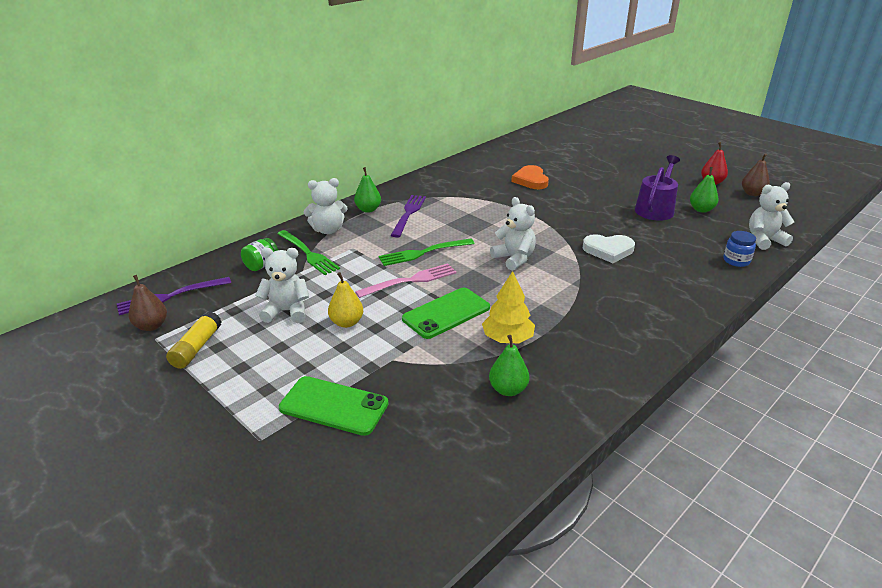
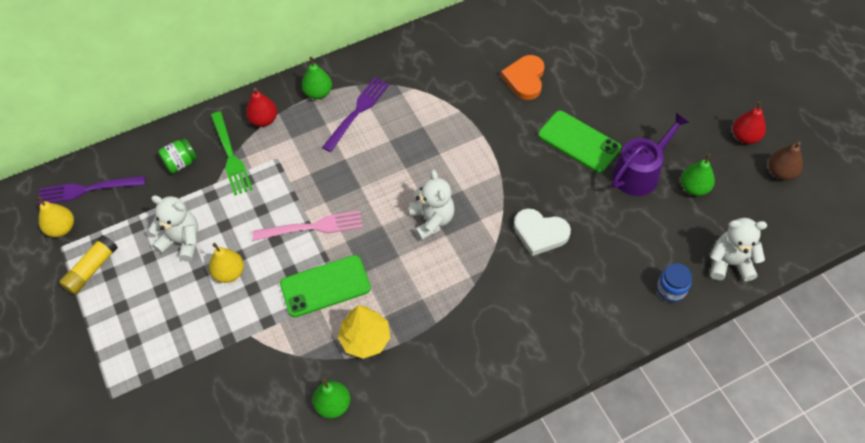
camera: 20 degrees right, 25 degrees up
(151, 326) = (62, 228): brown pear -> yellow pear
(328, 230) = (264, 120): white teddy bear -> red pear
(334, 406) = (180, 378): green phone -> green phone (579, 142)
(423, 253) = (344, 185): green fork -> none

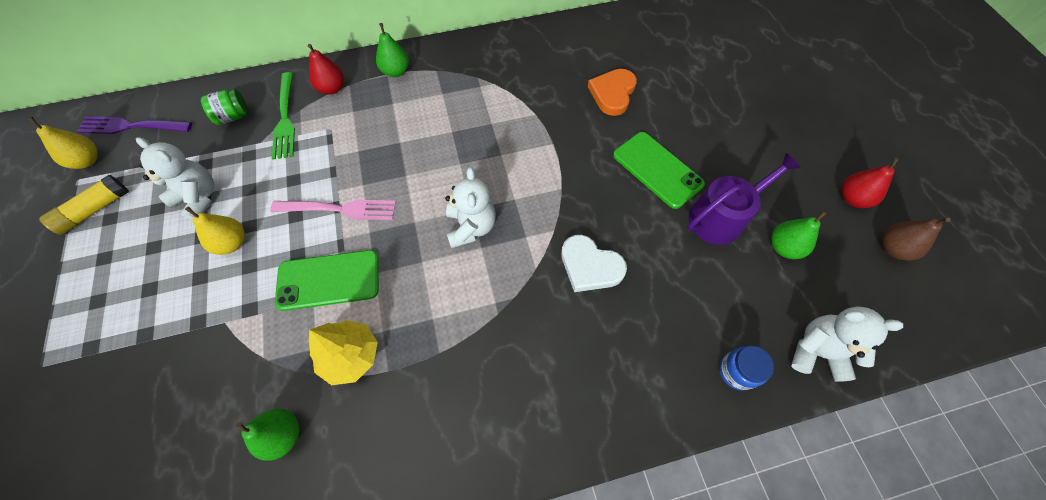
camera: 10 degrees right, 5 degrees up
(357, 112) = (429, 97): purple fork -> none

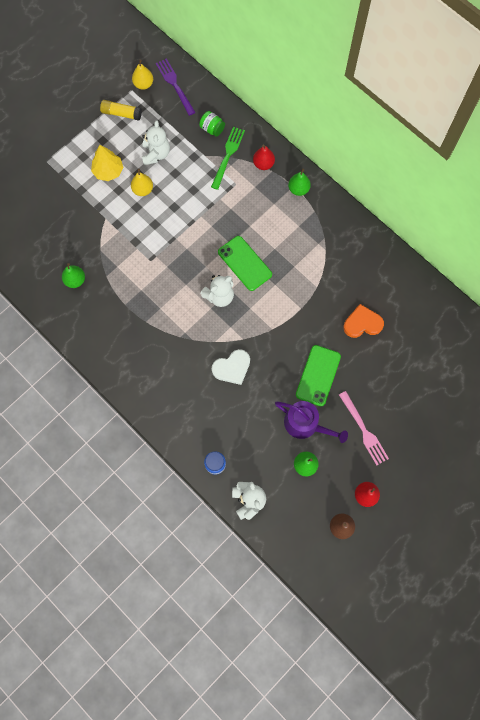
camera: 60 degrees right, 10 degrees up
(285, 118) = (228, 155): green fork -> green fork turned 150 degrees clockwise
(328, 280) = (151, 248): green phone -> green phone (244, 263)
(339, 209) = (190, 225): pink fork -> pink fork (364, 430)
(350, 356) = (122, 284): yellow tree -> yellow tree (108, 171)
(590, 266) = (232, 368): white heart -> white heart turned 120 degrees counterclockwise

